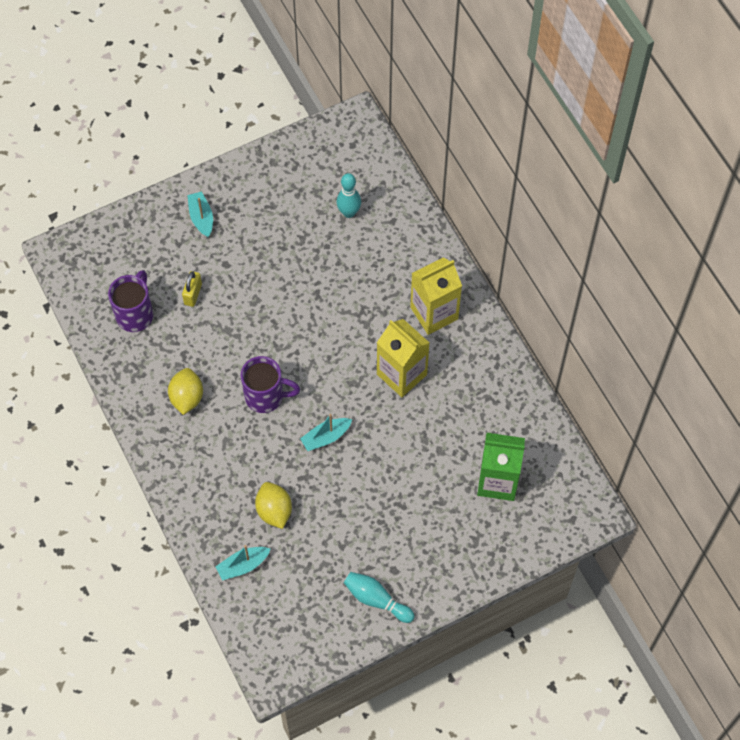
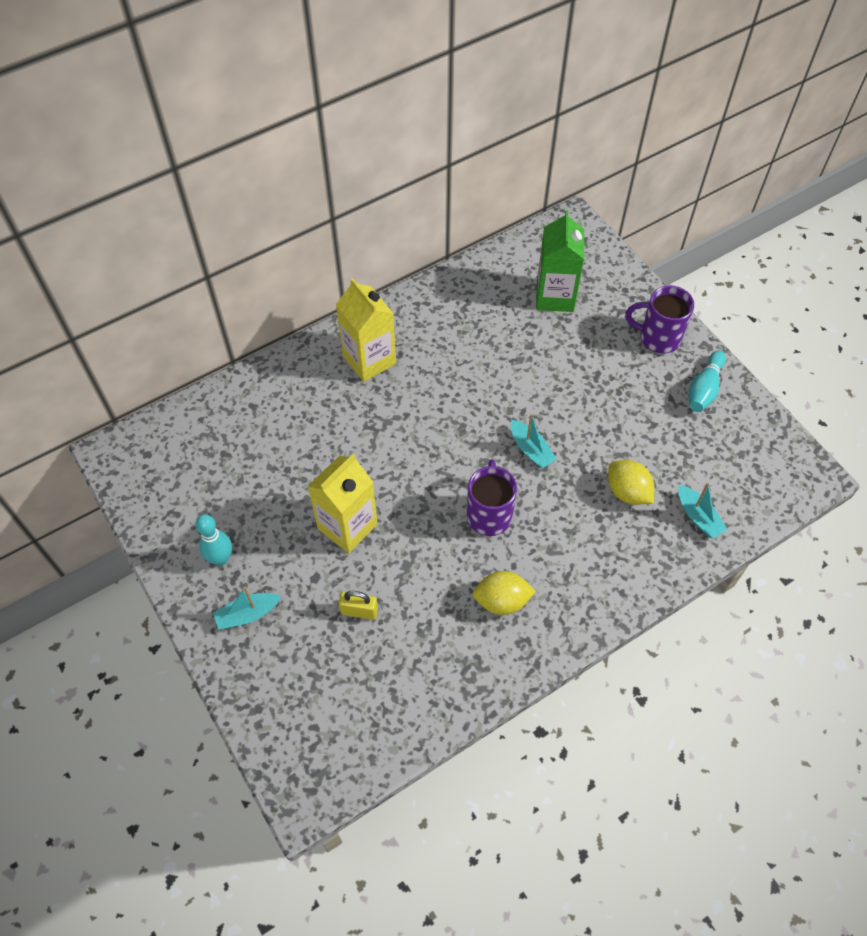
camera: 95 degrees left, 5 degrees down
(135, 314) = (392, 678): purple mug -> purple mug (658, 338)
(274, 511) = (627, 492): yellow lemon -> yellow lemon turned 75 degrees clockwise
(349, 212) = (241, 450): turquoise bowling pin -> turquoise bowling pin (221, 558)
(401, 374) = (446, 384): yellow carton -> yellow carton (347, 526)

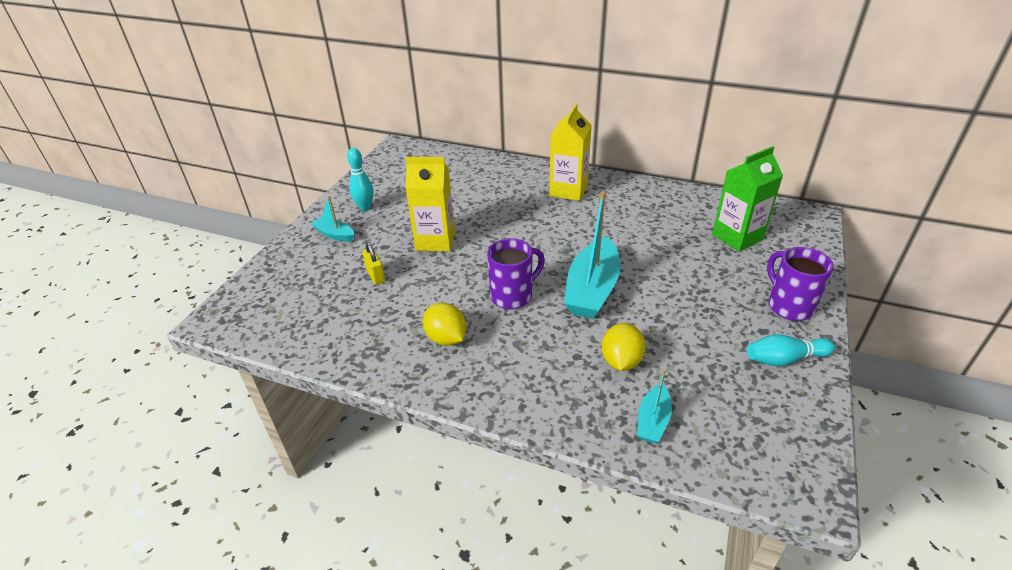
camera: 55 degrees right, 20 degrees down
(531, 449) = (592, 289): turquoise boat -> turquoise boat, size x1.97

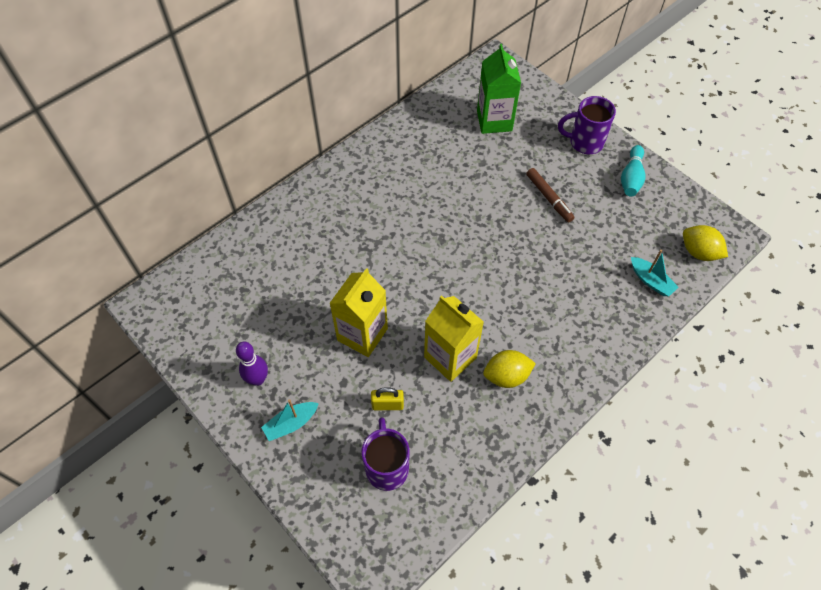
camera: 65 degrees left, 20 degrees up
(365, 207) = (258, 379): turquoise bowling pin -> purple bowling pin
(513, 296) = (480, 305): purple mug -> purple mug (387, 467)
(568, 190) = (351, 193): yellow carton -> yellow carton (450, 357)
(592, 289) = (502, 247): turquoise boat -> none
(621, 361) = (589, 269): yellow lemon -> yellow lemon (699, 252)
(683, 302) = (549, 198): none -> brown marker

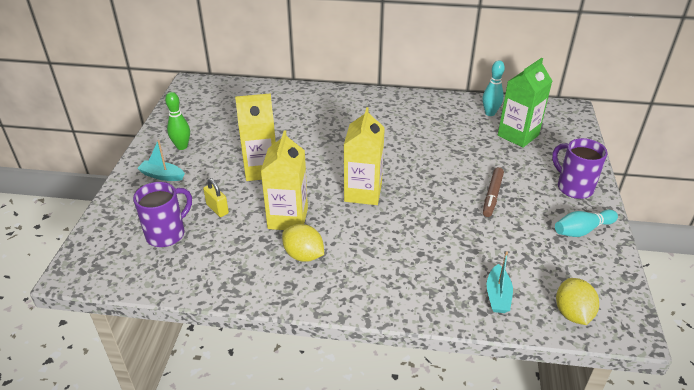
camera: 50 degrees right, 20 degrees down
(258, 379) = (182, 146): purple bowling pin -> green bowling pin
(448, 113) = (490, 113): none -> turquoise bowling pin
(467, 280) = (363, 192): none -> yellow carton

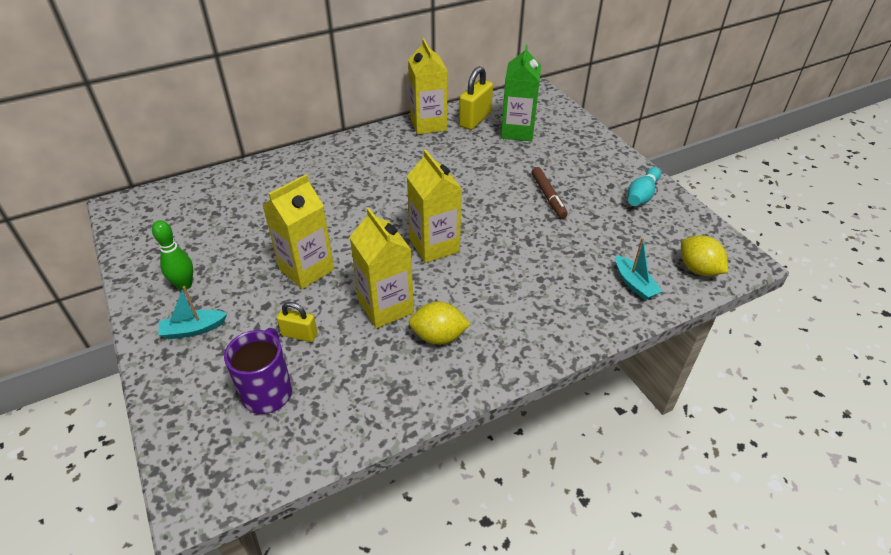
camera: 35 degrees left, 5 degrees up
(447, 103) = (428, 124): none -> yellow carton
(490, 113) = (475, 119): turquoise bowling pin -> yellow padlock
(573, 187) = (602, 161): purple mug -> none

